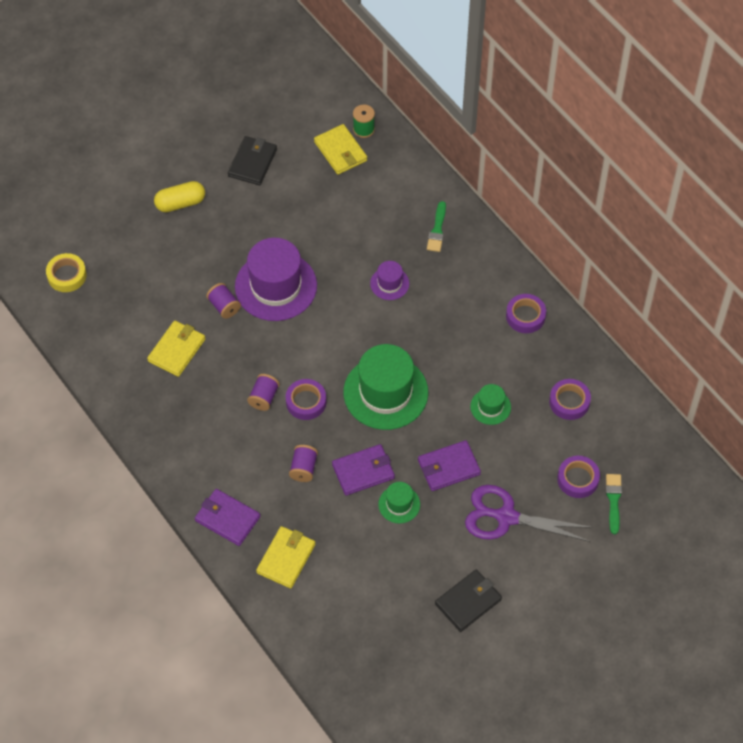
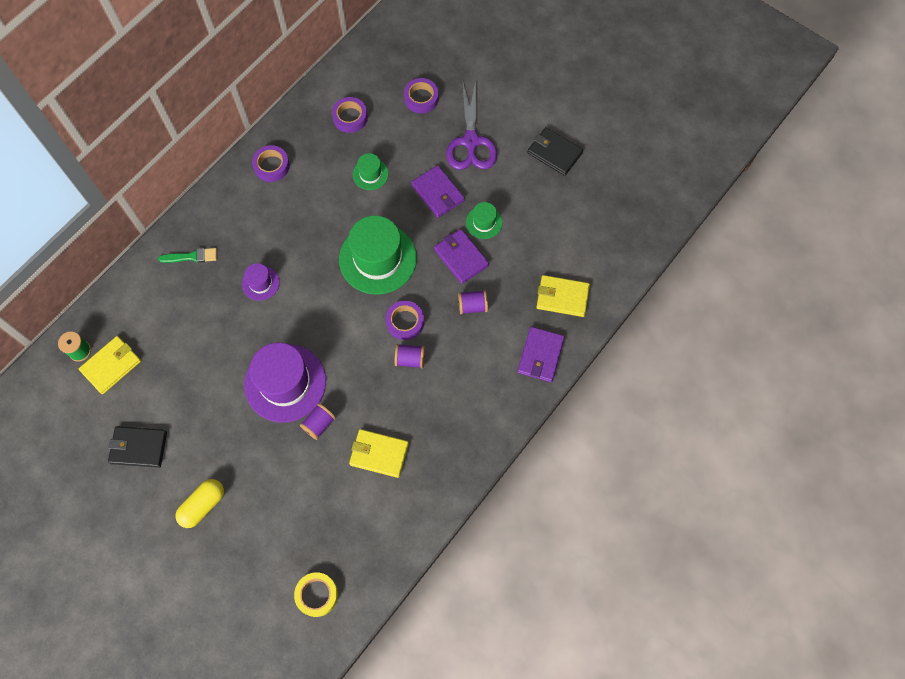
camera: 105 degrees left, 10 degrees up
(180, 203) = (203, 505): yellow capsule -> yellow capsule turned 75 degrees clockwise
(613, 500) = (433, 71): green brush -> none

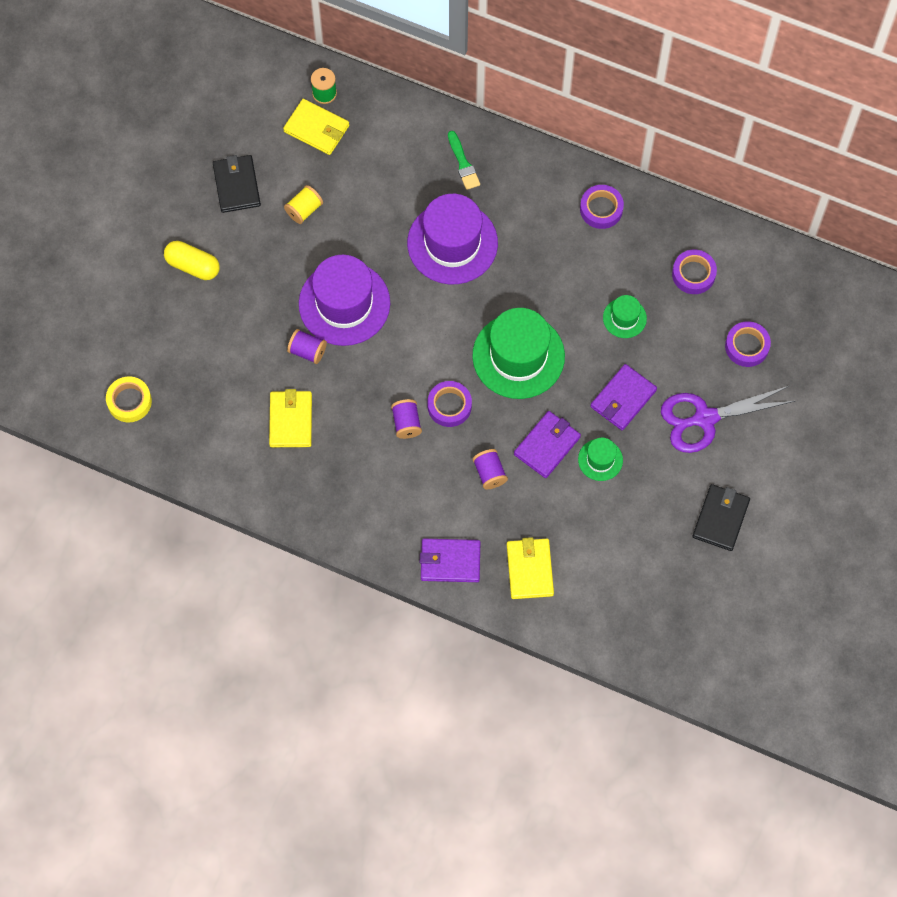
camera: 75 degrees right, 0 degrees up
(185, 395) = (304, 210): none -> yellow spool
(260, 283) = (452, 243): purple hat -> purple hat, size x2.09

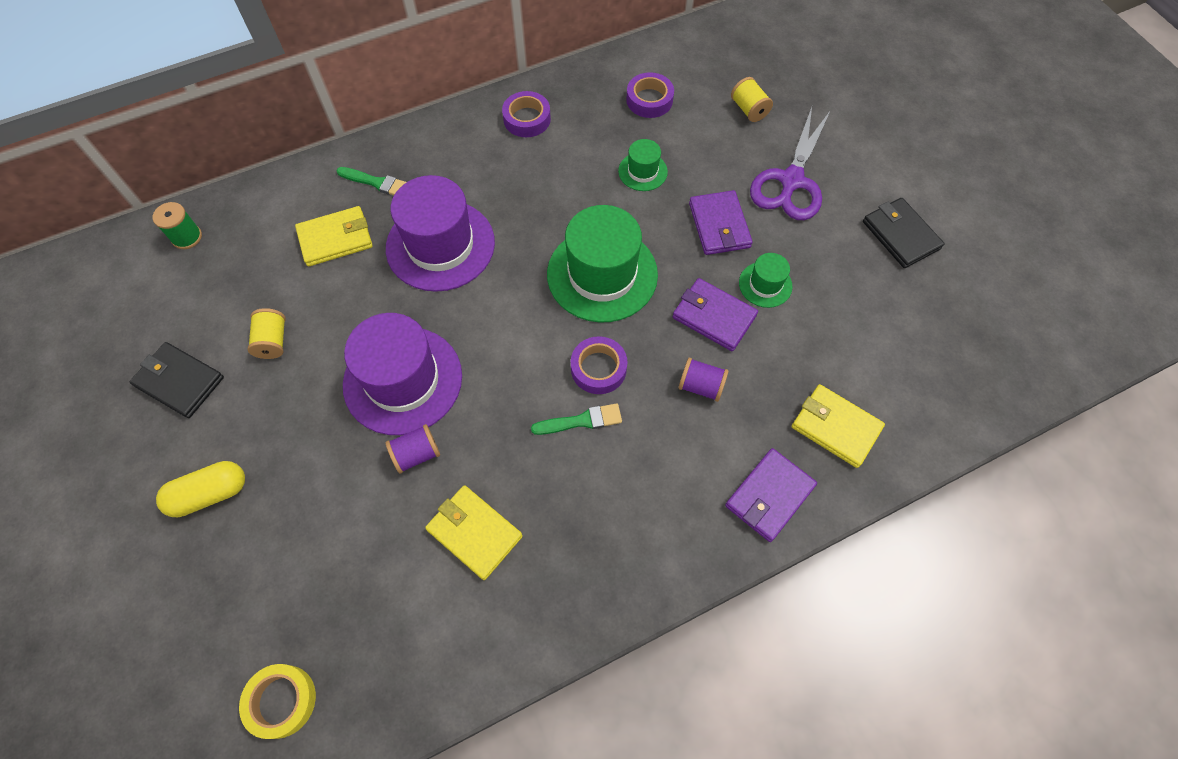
camera: 50 degrees left, 5 degrees down
(316, 129) = (210, 269): yellow wallet -> yellow wallet (335, 239)
(406, 423) = (581, 421): purple spool -> green brush
(547, 445) = (714, 316): purple wallet -> purple wallet turned 45 degrees counterclockwise
(747, 346) = (749, 110): purple tape -> yellow spool

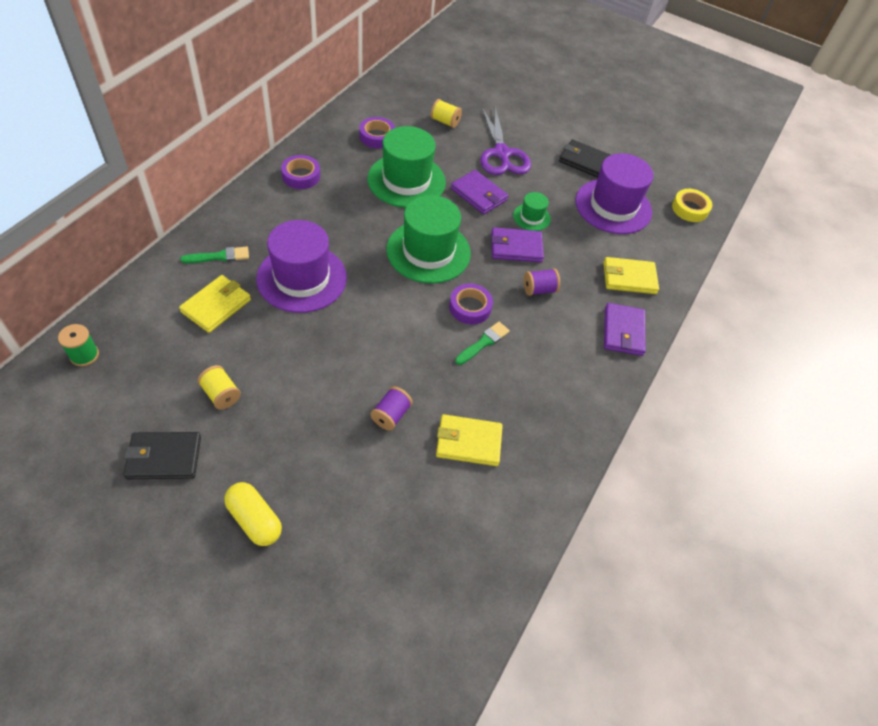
camera: 40 degrees left, 10 degrees down
(210, 494) = (255, 519): yellow capsule -> yellow capsule turned 75 degrees counterclockwise
(281, 701) = (421, 619): yellow tape -> yellow tape (690, 209)
(403, 380) = (343, 374): purple hat -> purple hat (613, 206)
(642, 171) = (406, 180): green hat -> green hat, size x2.09

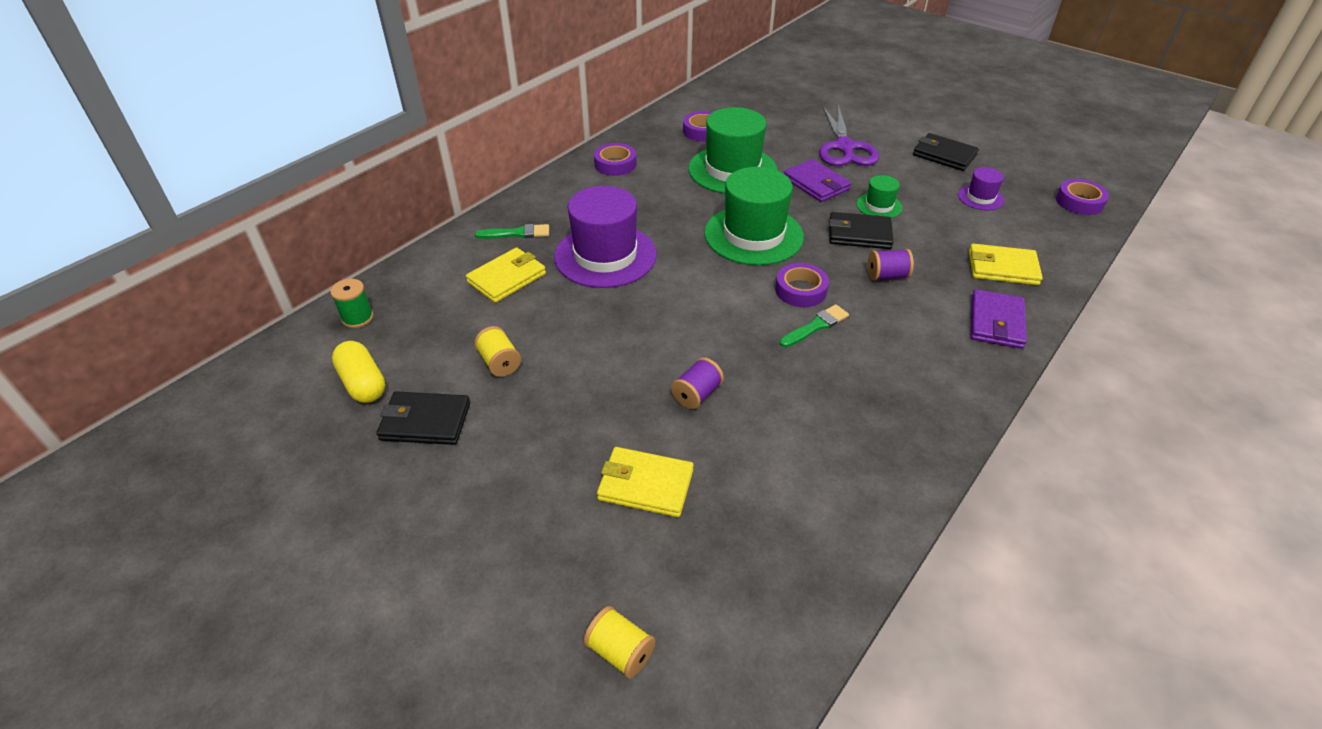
camera: 15 degrees right, 10 degrees down
(255, 519) = (520, 494): yellow capsule -> yellow capsule (363, 383)
(445, 122) = (780, 119): yellow spool -> yellow spool (620, 651)
(468, 442) = (792, 429): yellow wallet -> yellow wallet (645, 485)
(516, 247) = (859, 234): purple wallet -> black wallet
(613, 206) = (980, 198): purple hat -> purple hat, size x0.48
(690, 209) = (1079, 202): yellow tape -> purple tape

